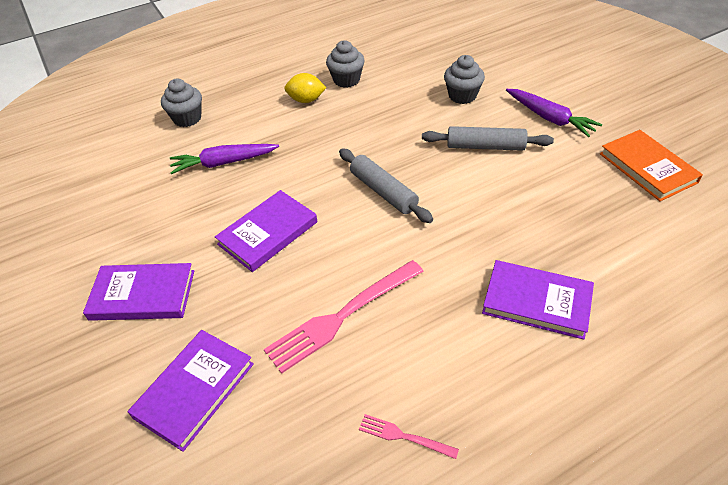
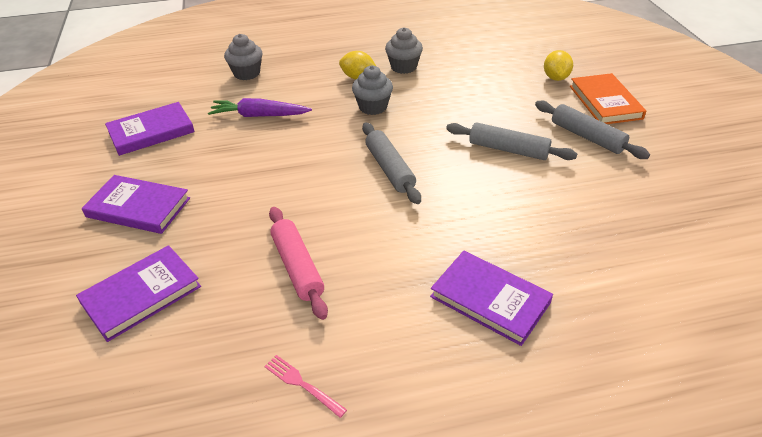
camera: 15 degrees right, 5 degrees down
(268, 233) = (268, 181): purple book -> purple book (151, 132)
(341, 317) = (297, 267): pink fork -> pink rolling pin
(462, 96) = (508, 100): grey cupcake -> grey cupcake (373, 107)
(495, 63) = (555, 78): none -> yellow lemon
(549, 118) = (587, 137): purple carrot -> grey rolling pin
(647, 168) = (669, 203): orange book -> orange book (605, 102)

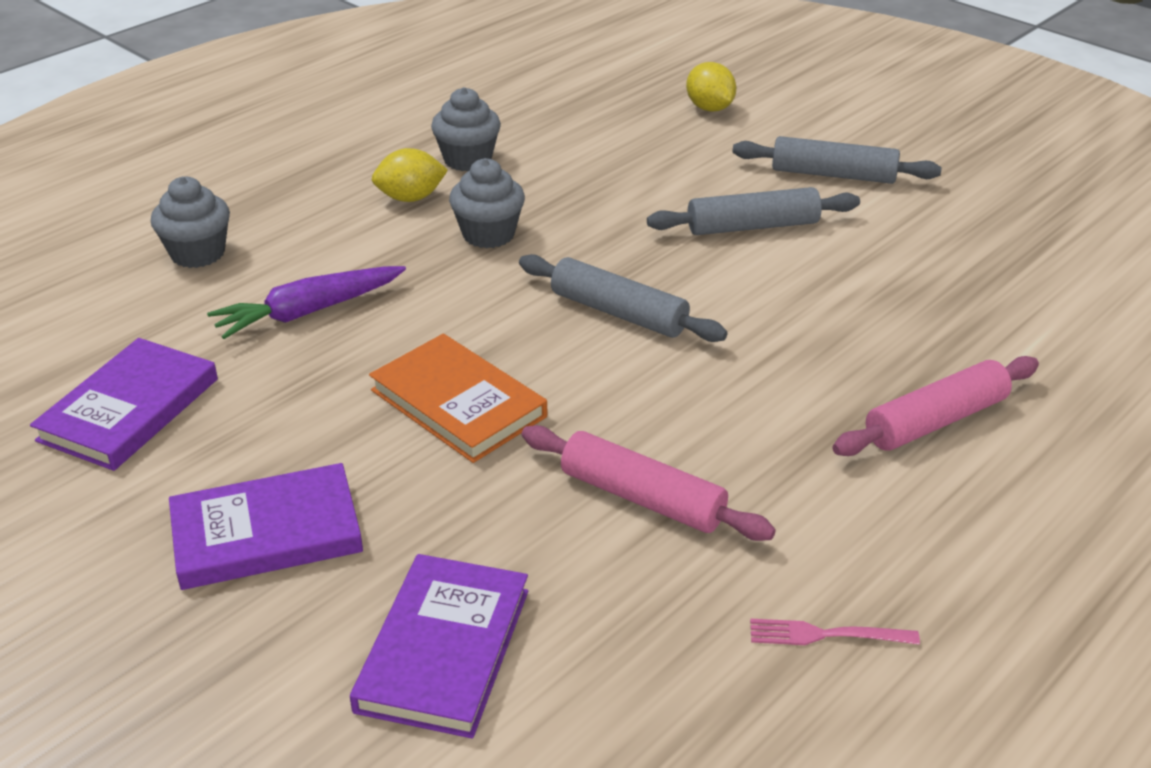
camera: 35 degrees left, 5 degrees down
(490, 299) = (935, 421): purple book -> pink rolling pin
(605, 102) = (808, 121): orange book -> orange book (458, 403)

